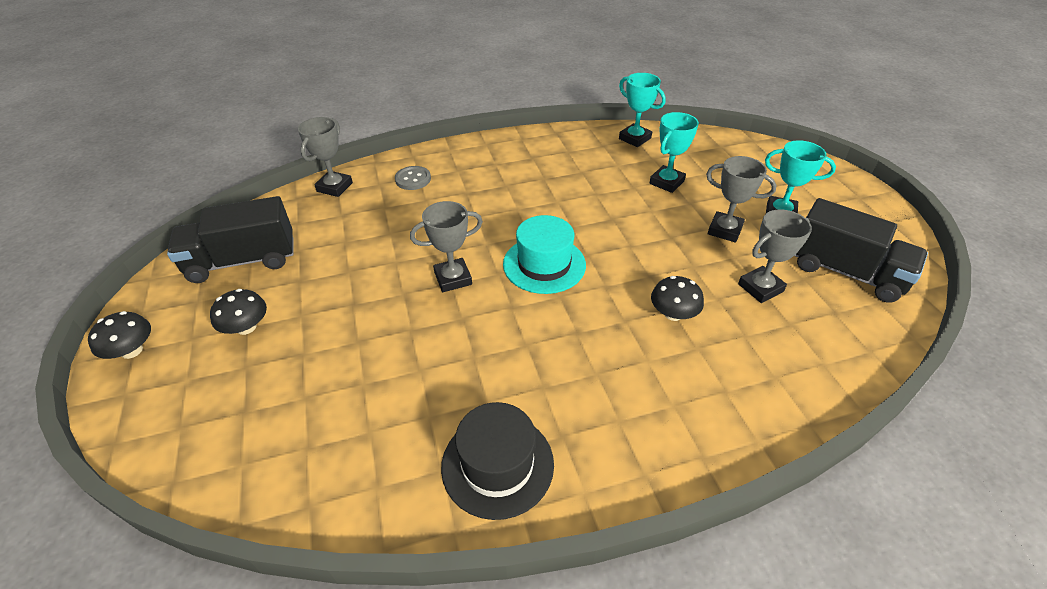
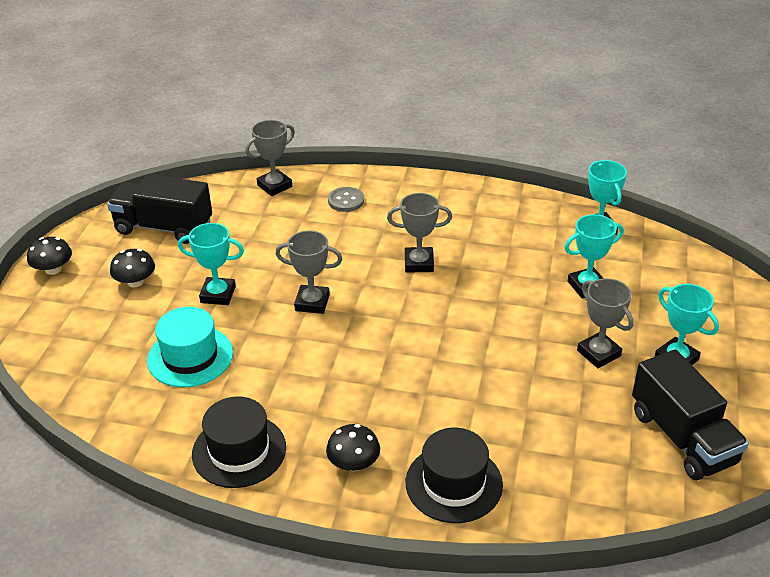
camera: 30 degrees right, 5 degrees down
(350, 306) = (218, 294): none -> turquoise trophy
(544, 264) = (398, 320): turquoise hat -> turquoise hat (190, 356)
(673, 313) = (473, 405): black mushroom -> black mushroom (353, 463)
(724, 396) = (454, 483): none -> black hat
(760, 288) = (578, 416): grey trophy -> grey trophy (419, 263)

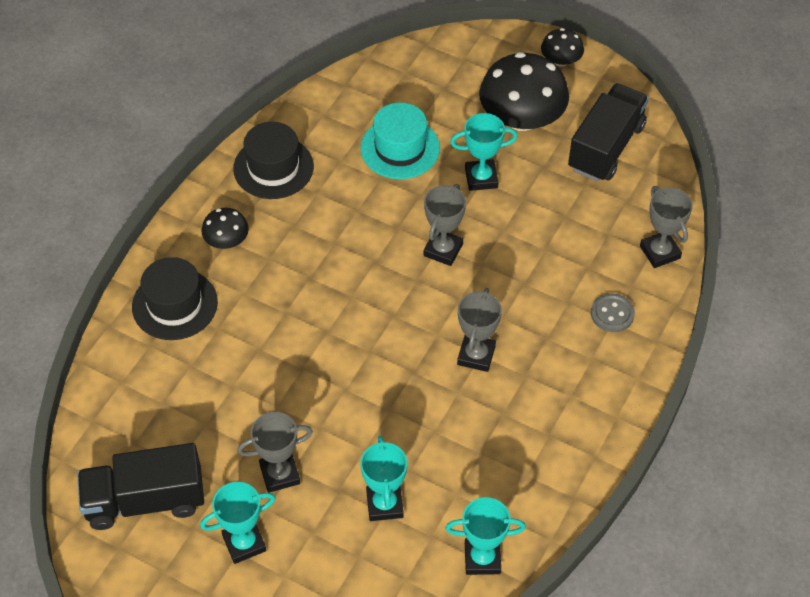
camera: 105 degrees right, 15 degrees up
(135, 282) = (521, 118): black mushroom -> black mushroom, size x2.00
(218, 294) = (481, 178): turquoise trophy -> turquoise trophy turned 60 degrees clockwise

